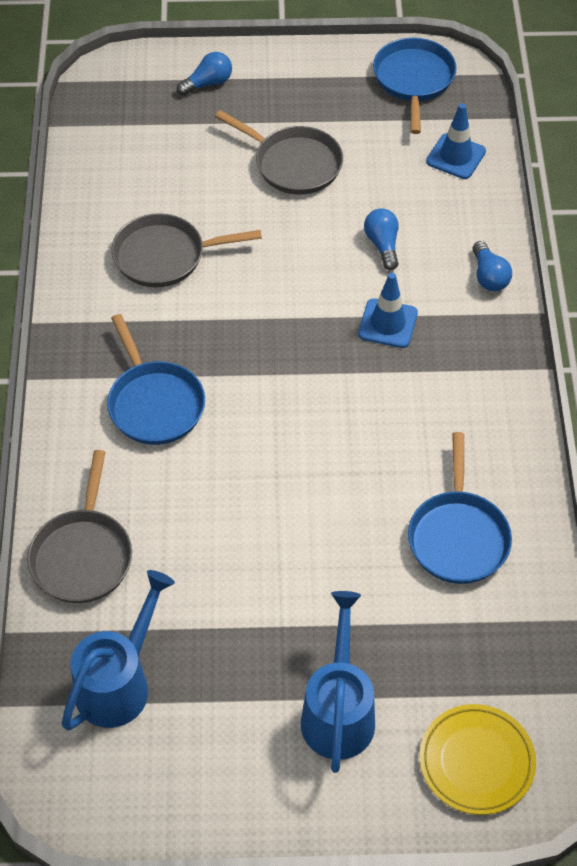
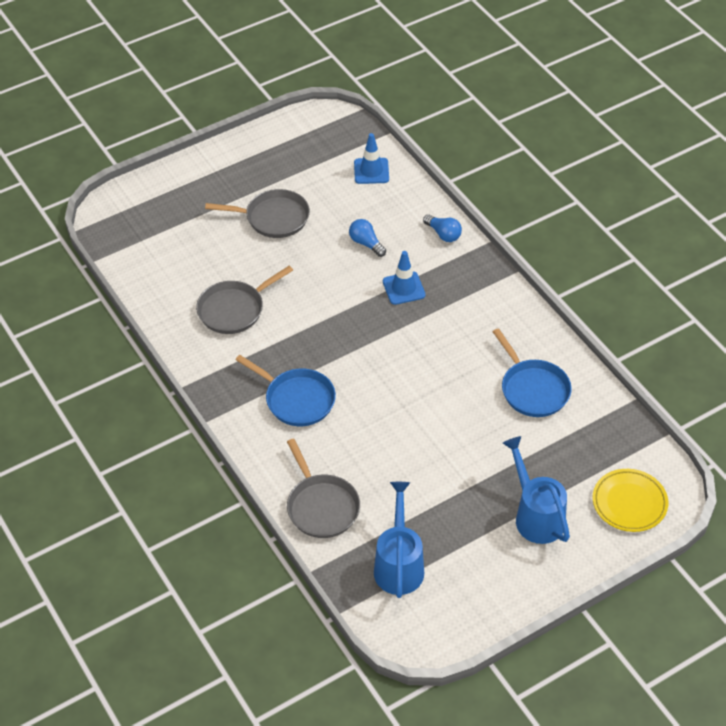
camera: 30 degrees left, 5 degrees down
(208, 83) = (178, 191): blue light bulb -> none
(413, 80) = (310, 135): blue pan -> none

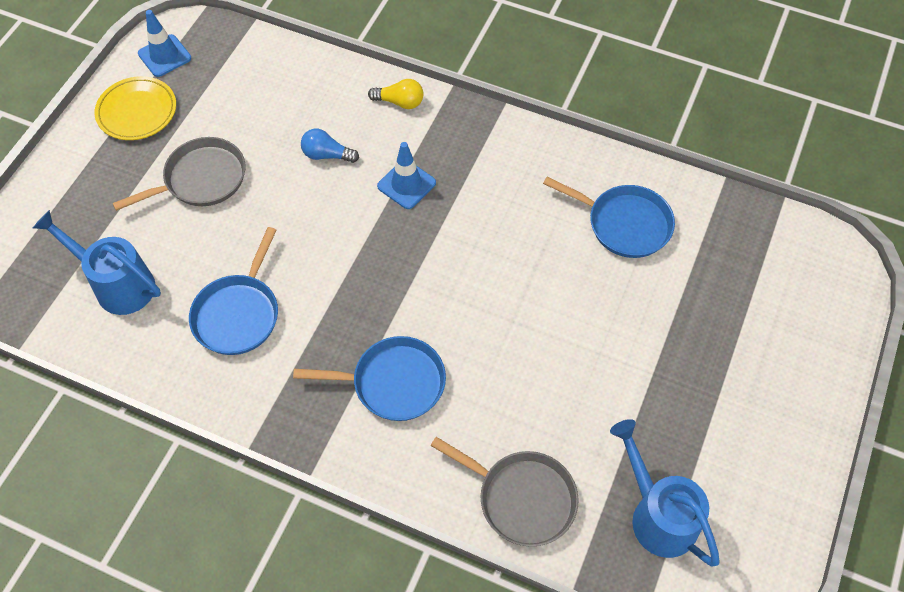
camera: 35 degrees left, 10 degrees up
(234, 309) = (238, 314): grey pan -> blue pan
(371, 171) = (269, 71): blue traffic cone -> blue traffic cone (164, 56)
(443, 234) = (400, 102): blue light bulb -> yellow light bulb
(536, 515) = (742, 364): blue watering can -> blue watering can (117, 284)
(629, 503) = (813, 293): yellow plate -> yellow plate (137, 111)

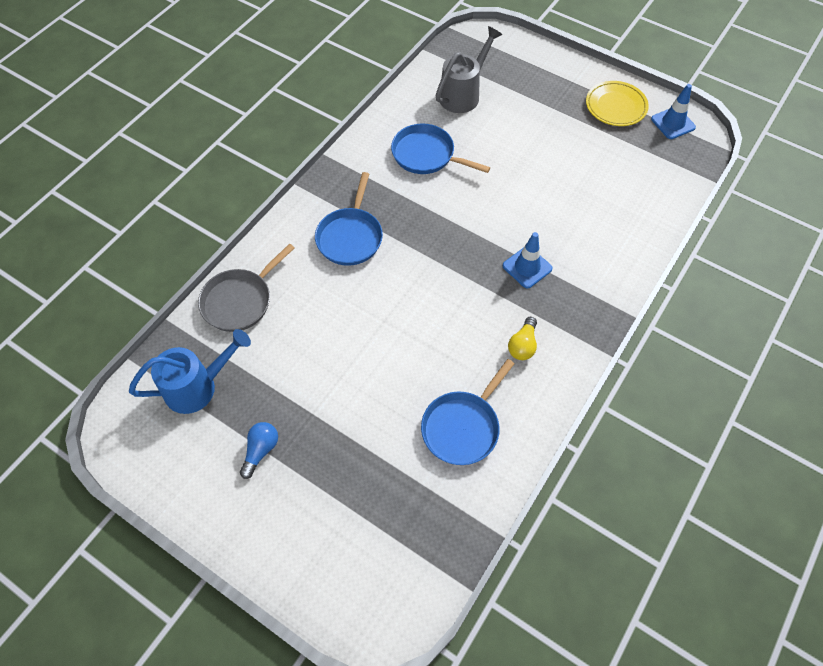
camera: 100 degrees right, 0 degrees up
(117, 284) = (463, 94): blue watering can -> grey watering can
(201, 179) = (547, 140): grey pan -> none
(327, 155) = (563, 217): blue light bulb -> blue light bulb (260, 450)
(400, 102) = (617, 273): yellow light bulb -> yellow light bulb (523, 345)

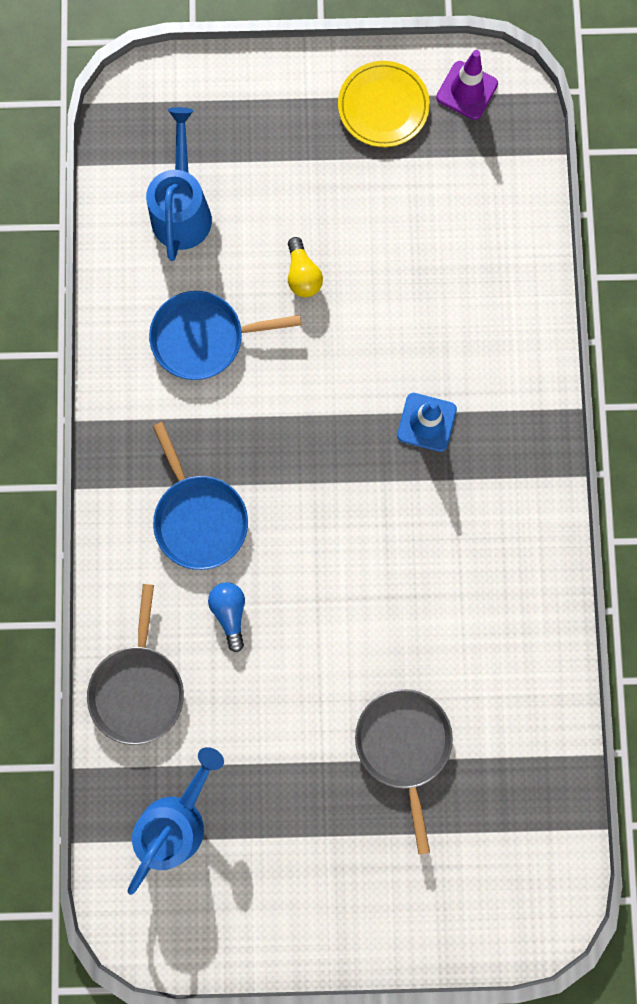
camera: 35 degrees left, 20 degrees up
(260, 450) = (301, 840): blue light bulb -> blue light bulb (230, 613)
(372, 438) = (404, 745): none -> grey pan
(463, 94) = (182, 210): grey watering can -> blue watering can
(463, 427) = (486, 667): blue pan -> none
(523, 345) = (485, 527): yellow light bulb -> yellow light bulb (302, 275)
(673, 123) = (466, 91): blue traffic cone -> purple traffic cone

